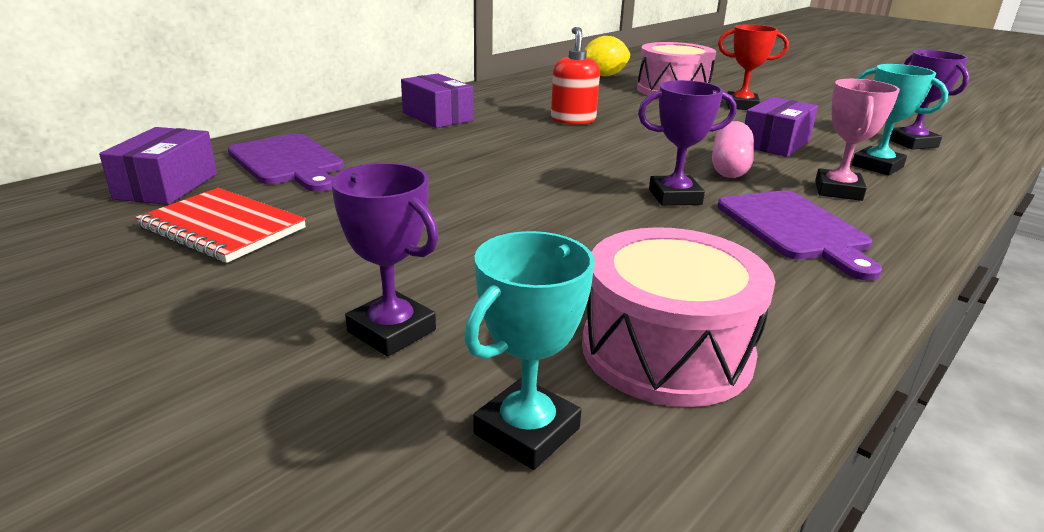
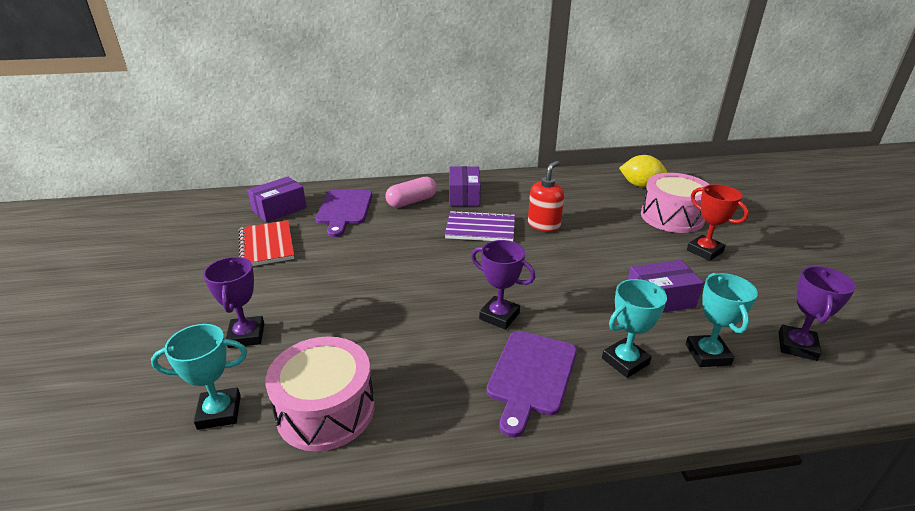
camera: 40 degrees right, 5 degrees up
(512, 137) = (480, 229): none -> purple notebook
(729, 166) = (582, 306): pink capsule -> pink capsule (412, 201)
(838, 190) = (625, 361): pink trophy -> turquoise trophy

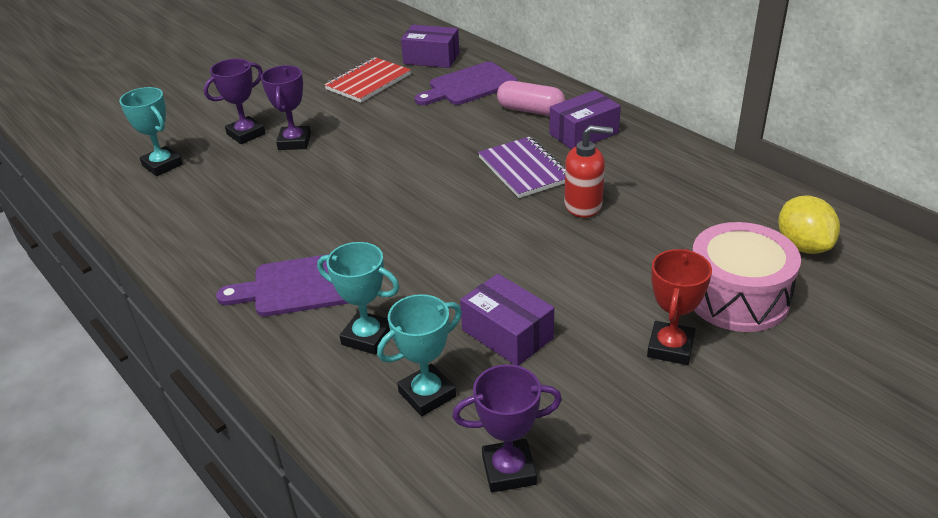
camera: 60 degrees right, 5 degrees up
(326, 410) = (191, 204): pink drum -> none
(499, 316) = (375, 238): purple trophy -> purple trophy (294, 142)

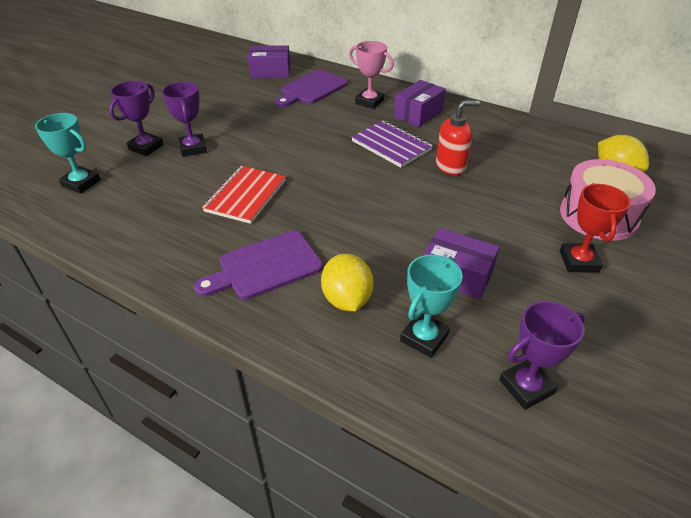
camera: 20 degrees left, 5 degrees up
(367, 337) = (347, 299): turquoise trophy -> yellow lemon
(368, 82) = (229, 94): red notebook -> red notebook (246, 196)
(530, 110) = (369, 102): pink capsule -> pink trophy

